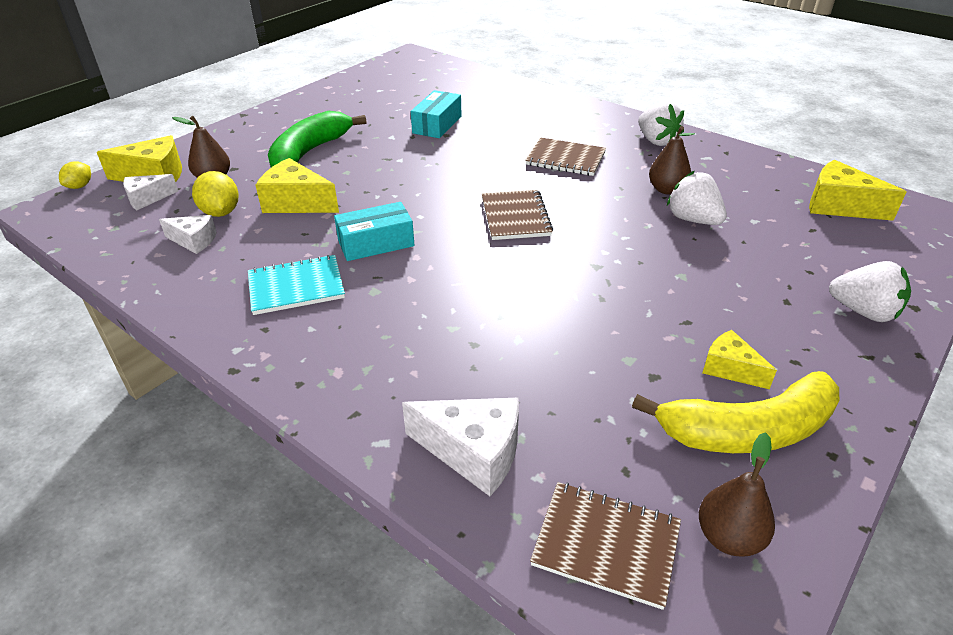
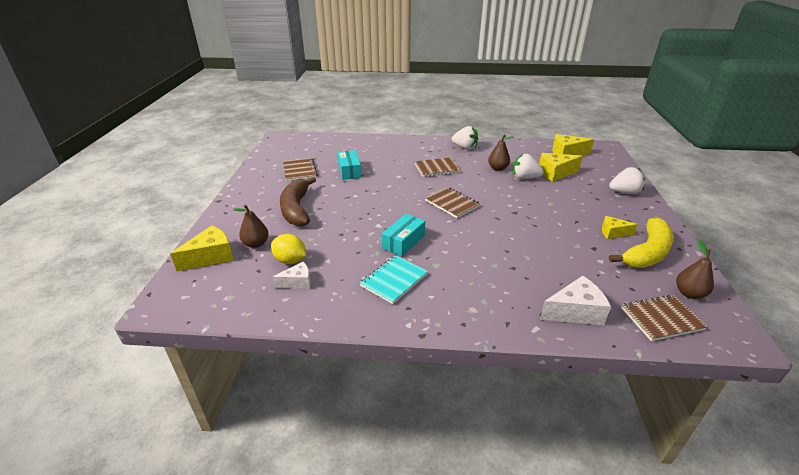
camera: 35 degrees left, 5 degrees down
(80, 186) = (161, 283): yellow lemon -> none
(147, 198) = (227, 271): white cheese -> none
(296, 202) = (329, 238): yellow cheese -> yellow cheese (555, 173)
(309, 153) = (296, 209): green banana -> brown banana
(377, 105) = (300, 170): none -> brown notebook

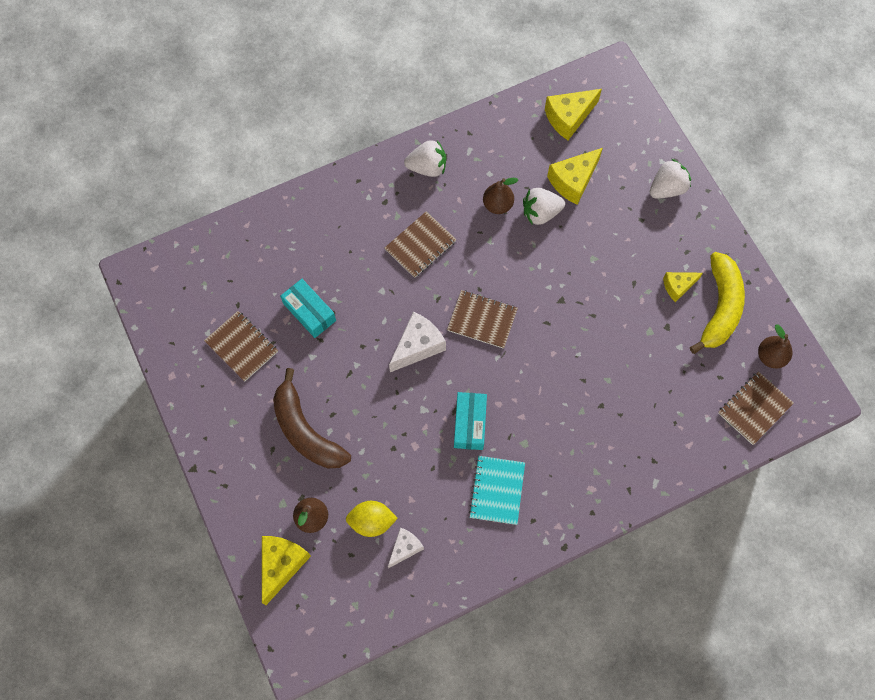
camera: 30 degrees left, 35 degrees up
(575, 312) = (680, 441): white cheese -> white cheese (418, 346)

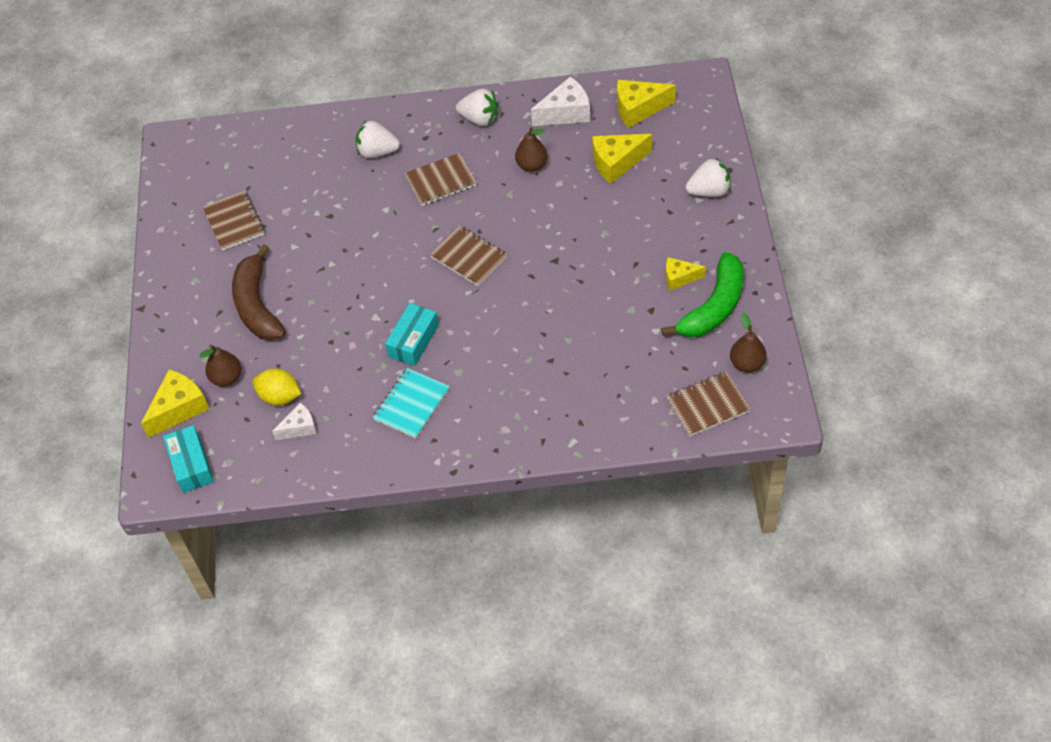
camera: 25 degrees right, 15 degrees down
(309, 312) = (310, 210): turquoise box -> turquoise box (191, 465)
(418, 346) = (396, 263): white cheese -> white cheese (566, 113)
(540, 213) = (571, 182): white strawberry -> white strawberry (377, 152)
(720, 307) = (714, 307): yellow banana -> green banana

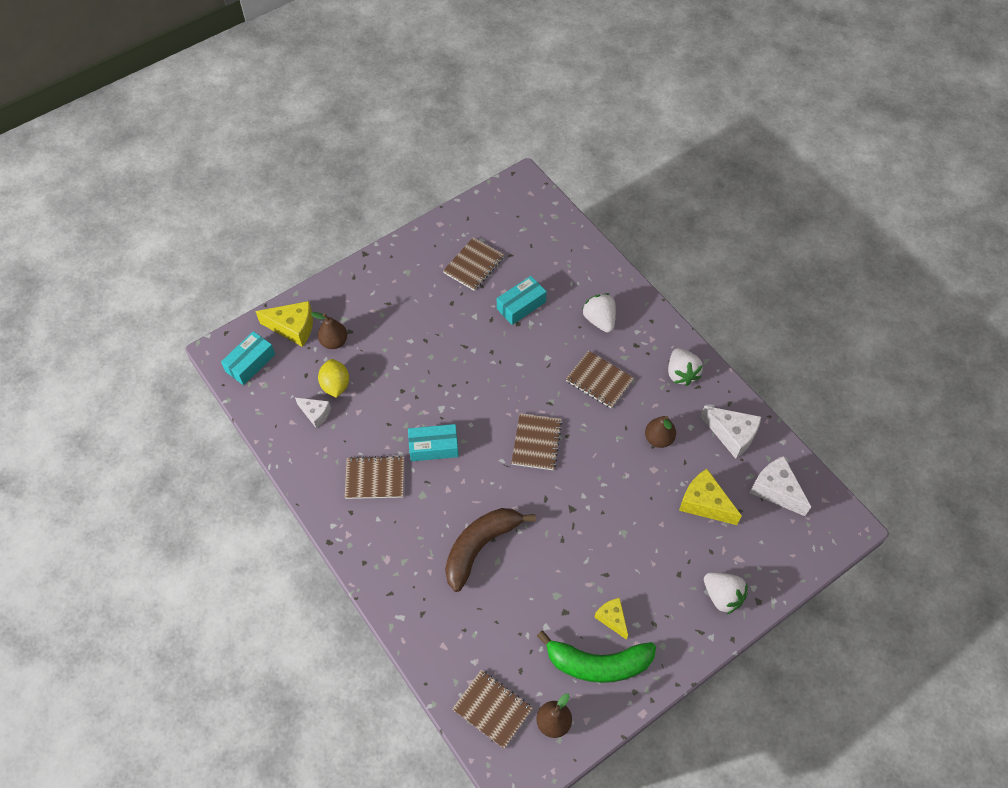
camera: 55 degrees right, 5 degrees up
(257, 305) = (407, 324): brown banana -> brown banana (480, 547)
(312, 204) = (521, 305): none -> turquoise box
(411, 404) = (375, 478): turquoise notebook -> brown notebook
(638, 109) = (776, 490): yellow cheese -> white cheese

